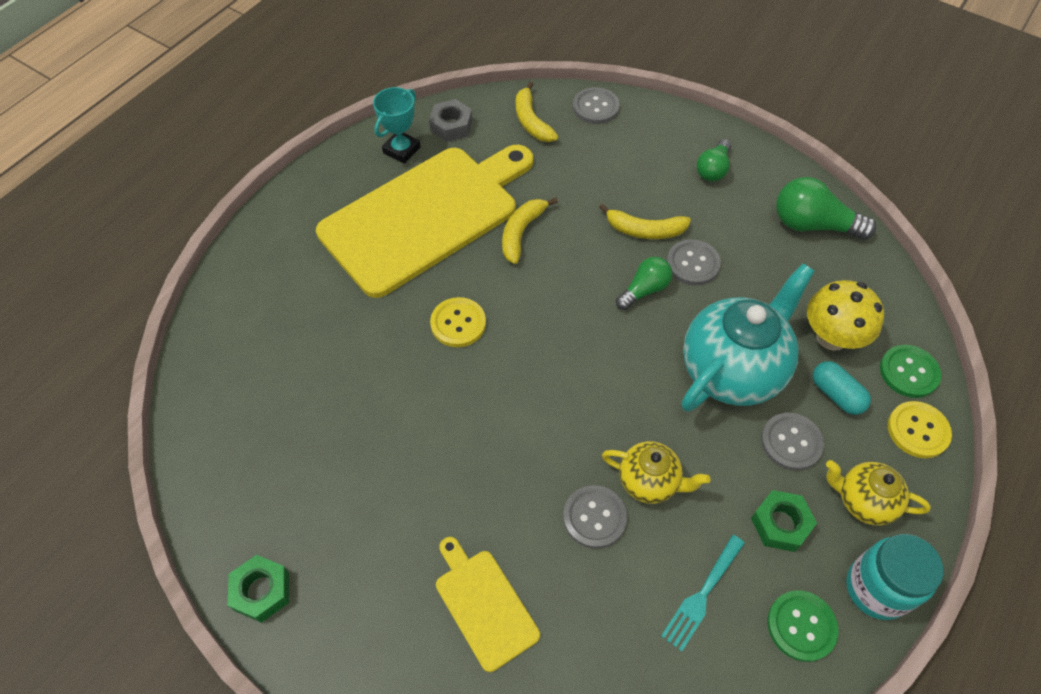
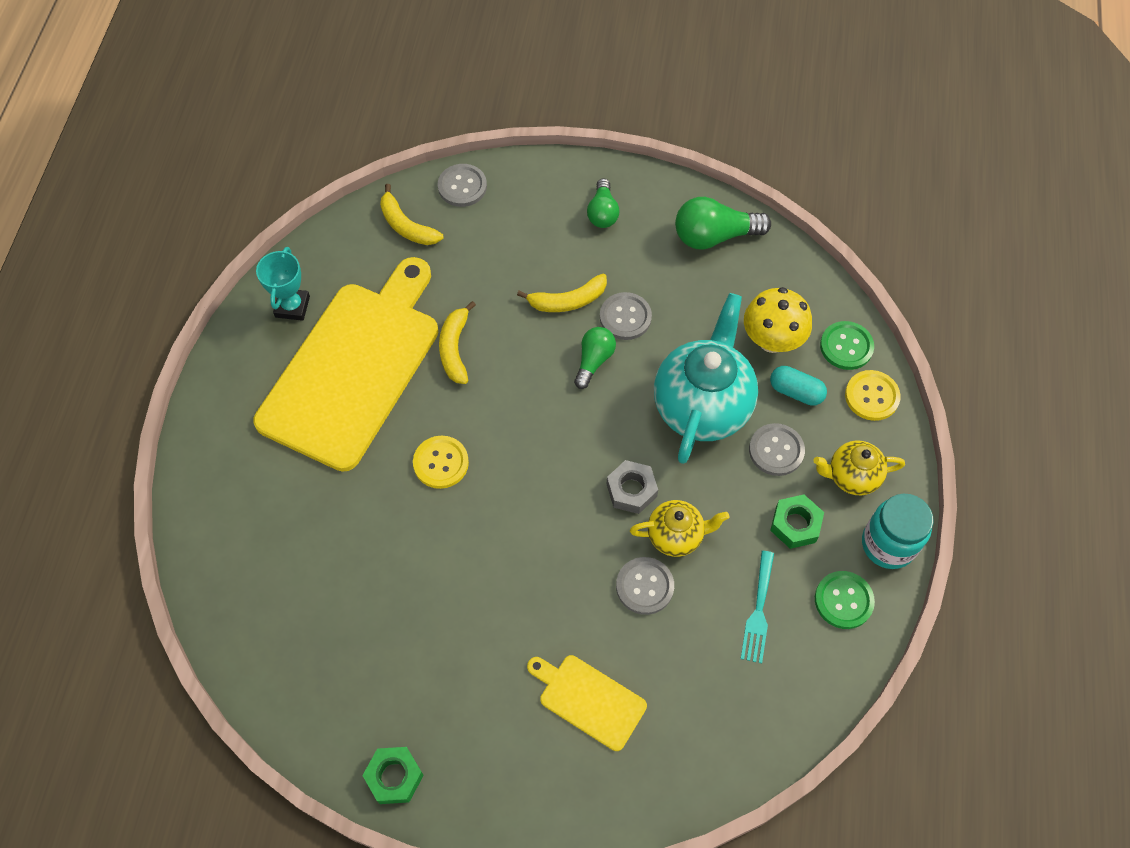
camera: 25 degrees left, 5 degrees up
(451, 126) = (329, 261): grey nut -> grey nut (631, 490)

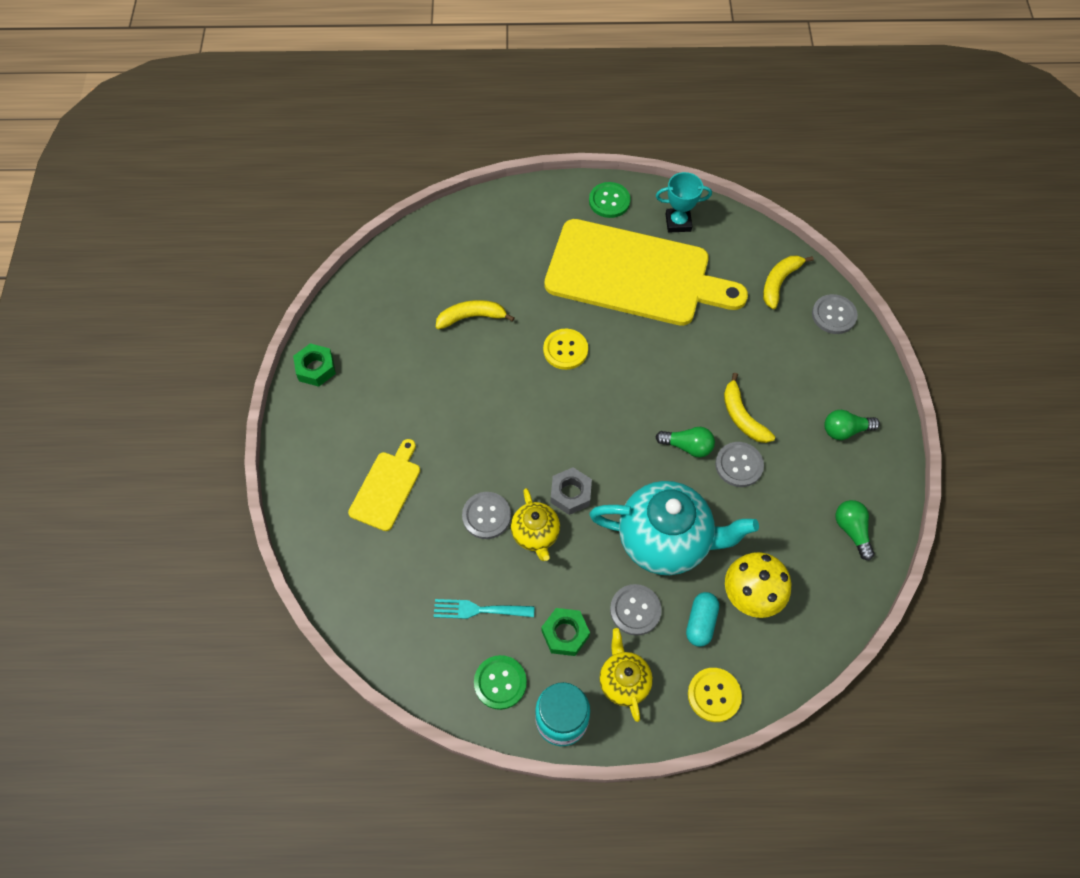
camera: 80 degrees right, 0 degrees up
(455, 348) = (671, 340): yellow banana -> yellow banana (471, 317)
(714, 236) = (852, 530): green light bulb -> green light bulb, size x0.63
(846, 346) = (763, 666): green button -> green button (609, 201)

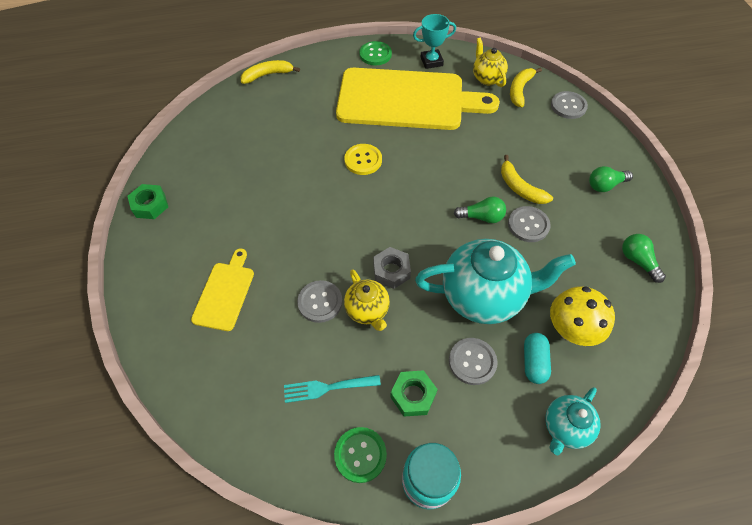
camera: 10 degrees left, 5 degrees down
(471, 317) = (280, 147): yellow banana -> yellow banana (268, 75)
(623, 681) = (478, 431): yellow teapot -> yellow teapot (487, 78)
(714, 695) = (565, 427): yellow button -> turquoise teapot

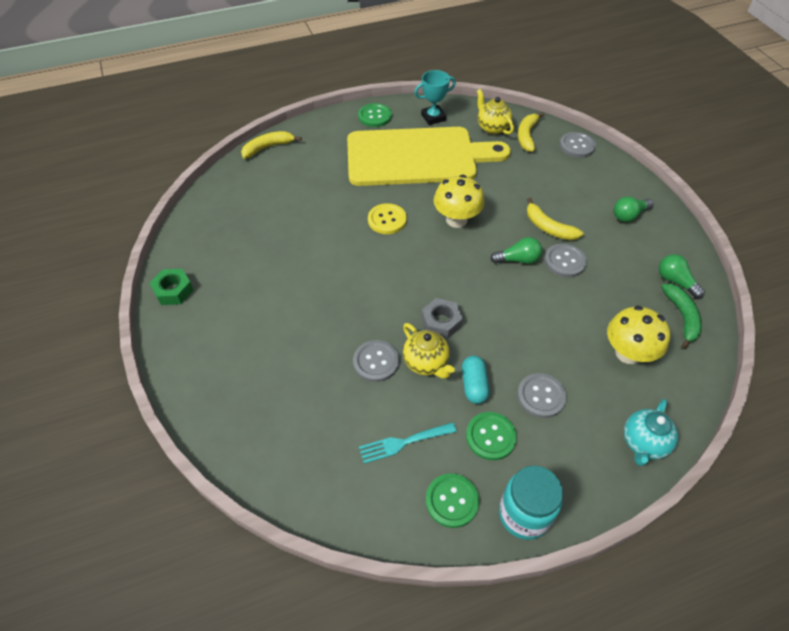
camera: 10 degrees left, 5 degrees down
(225, 293) = (275, 367): yellow cutting board -> none
(413, 395) = (490, 436): green nut -> green button
(430, 168) = (456, 220): none -> yellow mushroom
(483, 296) = (537, 334): turquoise teapot -> none
(534, 362) = (600, 388): turquoise capsule -> turquoise capsule (474, 385)
(636, 300) = (682, 317): none -> green banana

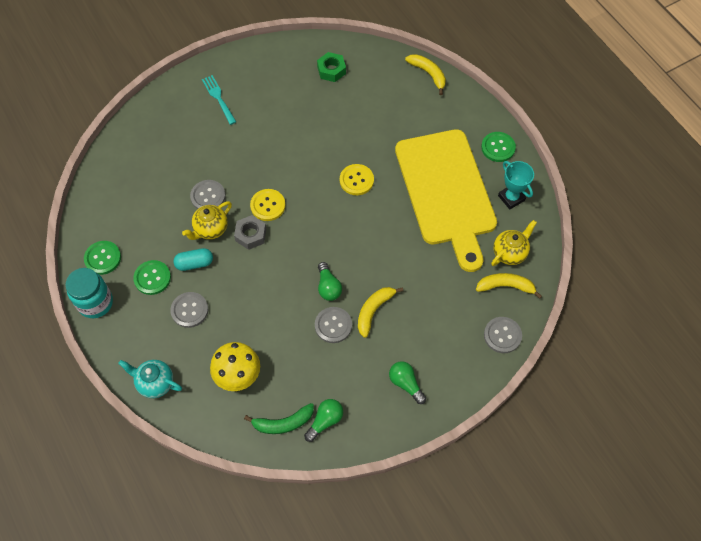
camera: 80 degrees right, 10 degrees up
(173, 291) = (255, 57): green nut -> green nut (331, 70)
(403, 301) = (268, 205): none -> yellow button
(403, 443) = (143, 223): turquoise fork -> turquoise fork (218, 98)
(456, 220) = (368, 234): yellow mushroom -> none

